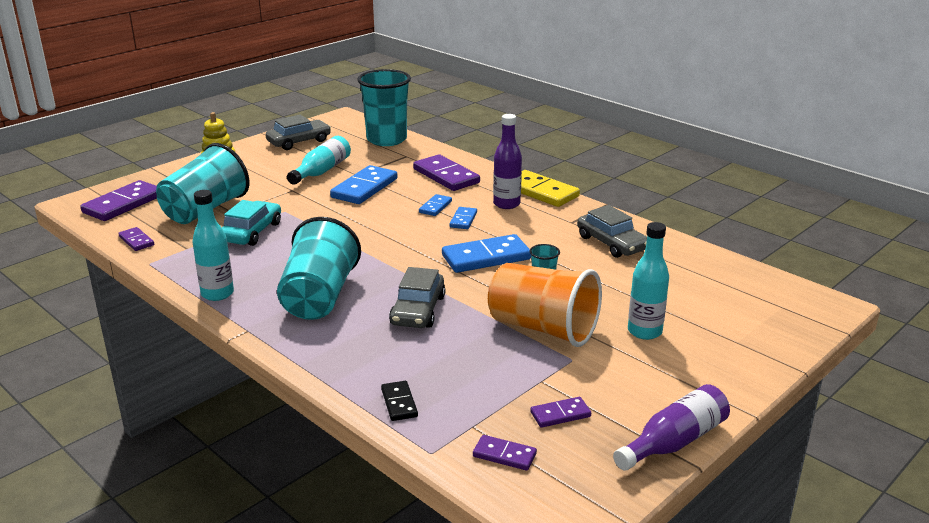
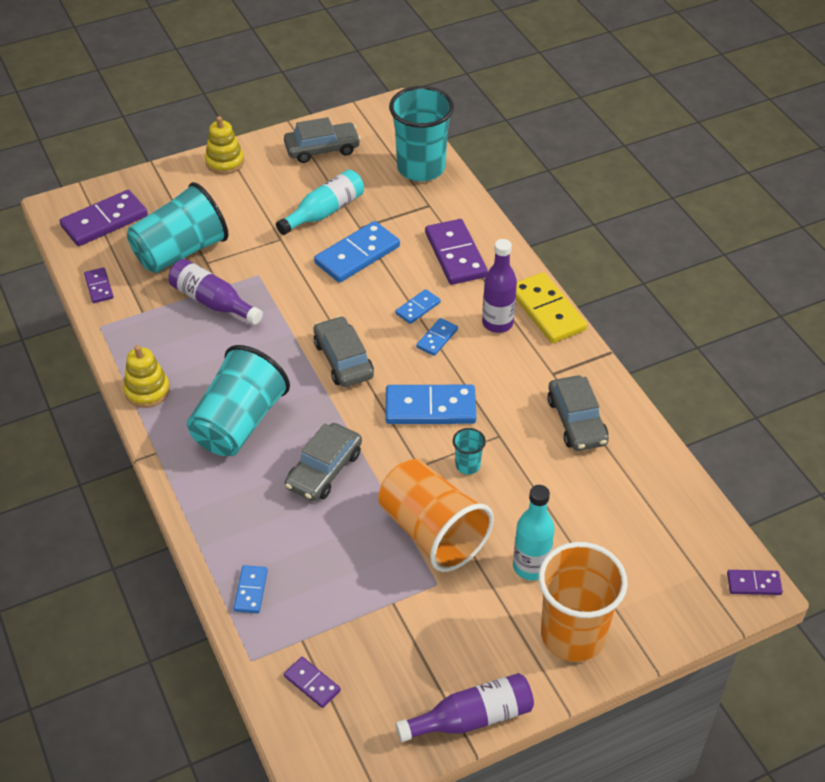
camera: 20 degrees right, 20 degrees up
(217, 294) = (147, 391): turquoise bottle -> yellow stacking toy
(251, 232) = (213, 302): turquoise car -> purple bottle
(391, 244) = (343, 359): none -> grey car
(399, 403) = (251, 591): black domino -> blue domino
(560, 414) = (387, 651): purple domino -> purple domino (754, 584)
(715, 365) = (573, 635): none -> orange cup

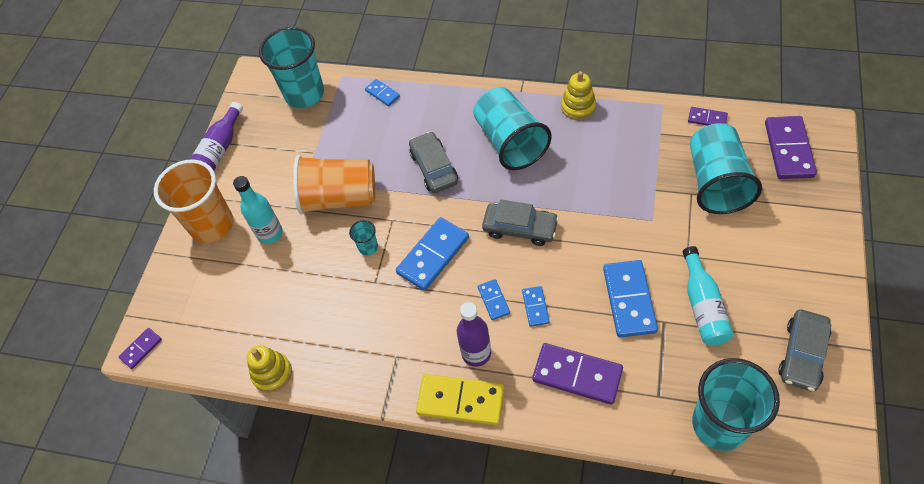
camera: 135 degrees right, 10 degrees up
(213, 302) = (641, 178): purple bottle -> none
(225, 162) = (825, 265): yellow stacking toy -> yellow stacking toy (272, 373)
(312, 683) = (304, 94): purple domino -> turquoise cup
(576, 421) = (344, 340): grey car -> none

